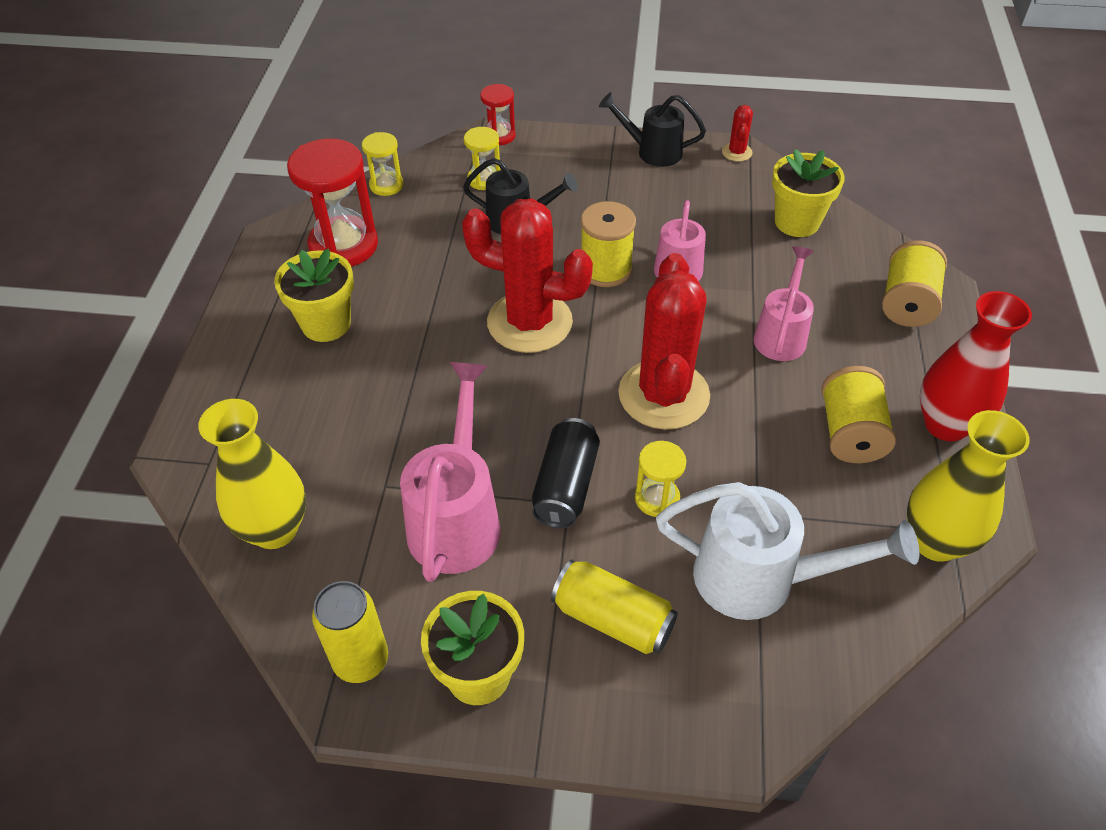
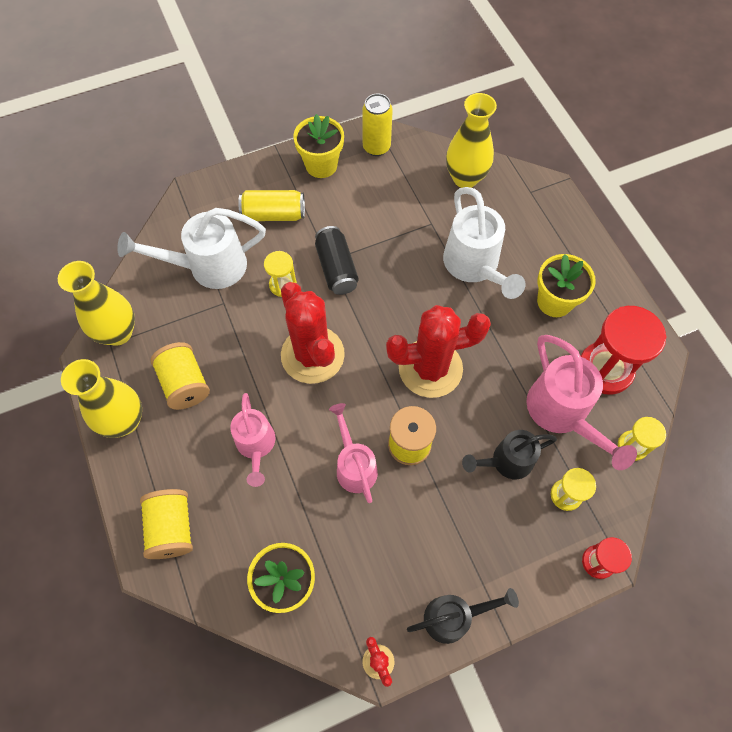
camera: 150 degrees right, 15 degrees up
(380, 403) = (474, 266): none -> white watering can
(456, 518) = (381, 225): pink watering can -> pink watering can (562, 413)
(946, 424) = (124, 421): red vase -> yellow vase

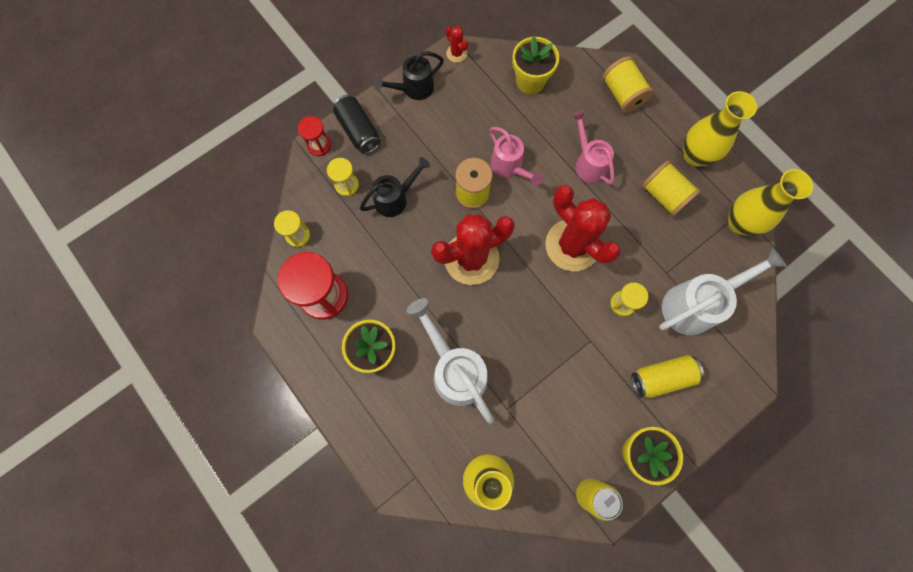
camera: 165 degrees right, 10 degrees up
(336, 268) = (581, 333): black can -> black can (358, 131)
(562, 413) = (356, 247): pink watering can -> none

